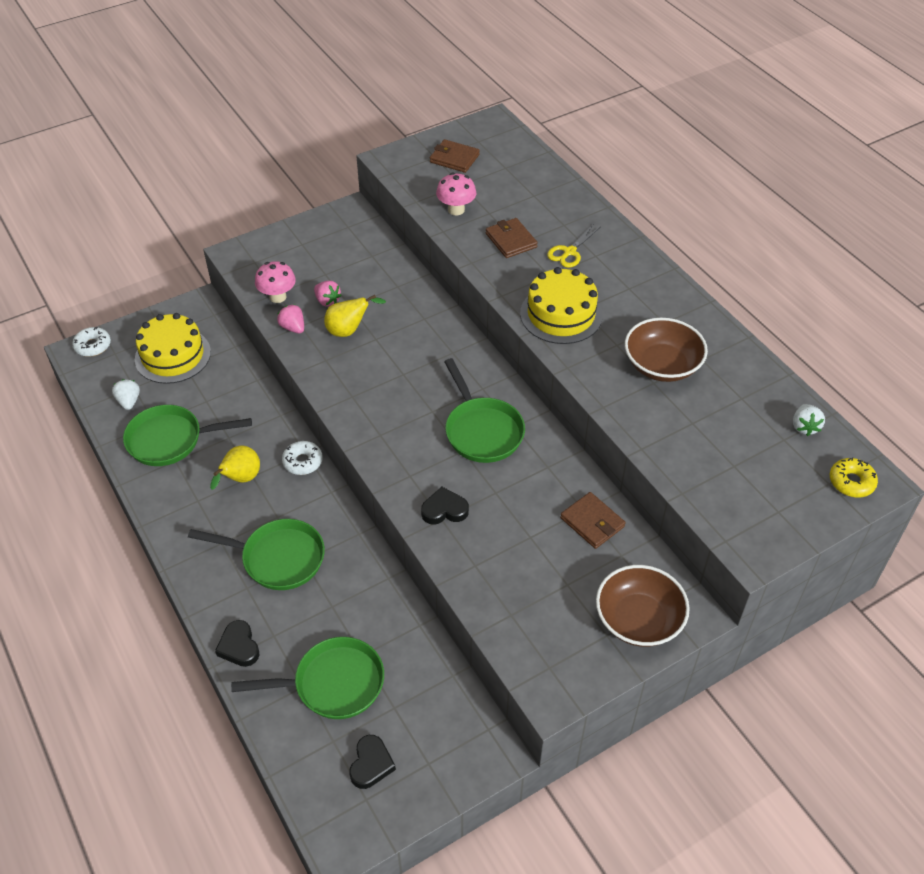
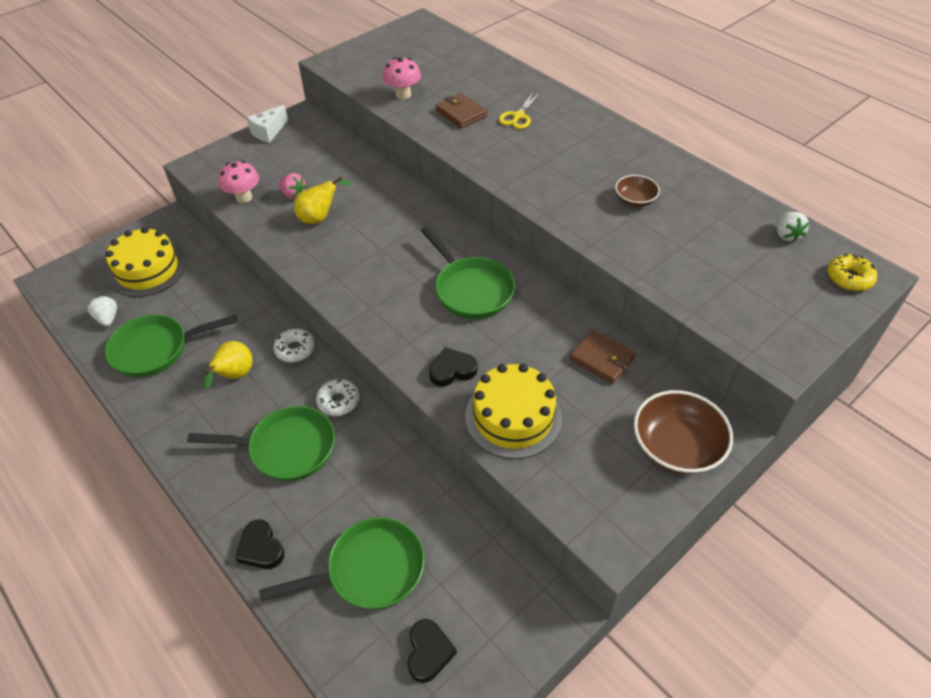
camera: 10 degrees left, 0 degrees up
(93, 346) = (64, 272): white donut -> white donut (338, 401)
(293, 328) = (264, 222): pink strawberry -> none
(315, 225) = (268, 132): none -> white cheese
(454, 158) = (391, 54): brown wallet -> none
(561, 314) = (526, 169): yellow cake -> yellow cake (513, 417)
(662, 365) = (635, 200): brown bowl -> brown bowl, size x0.55

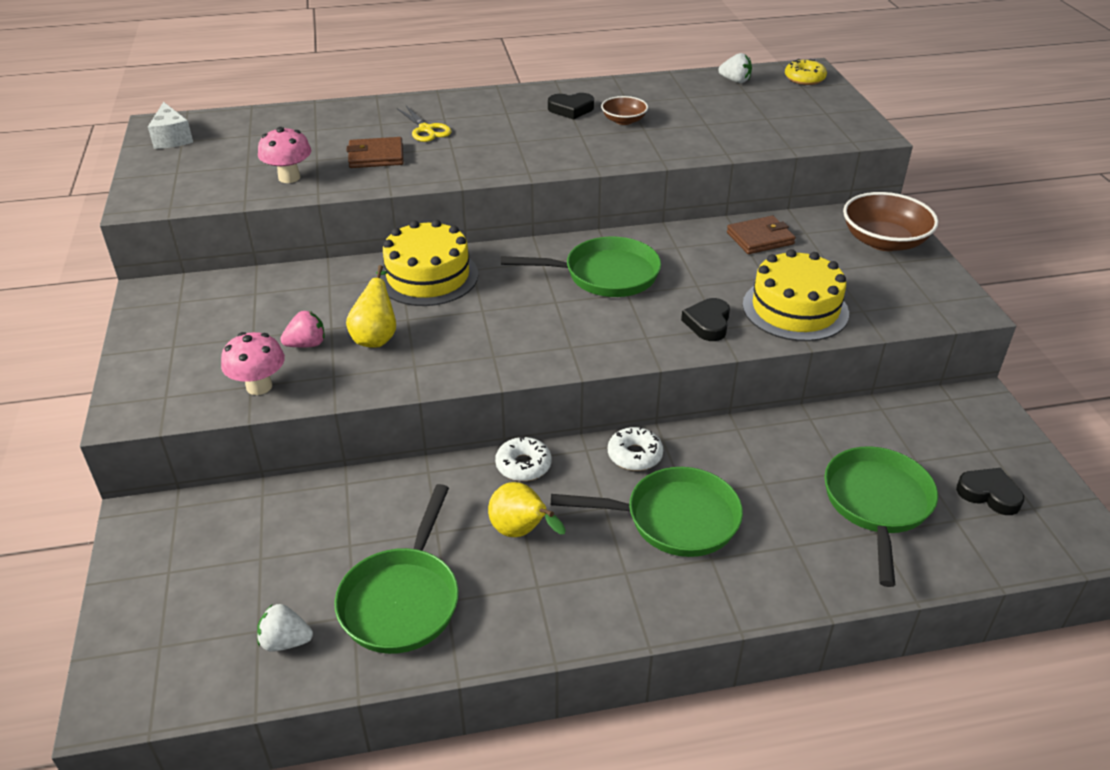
camera: 60 degrees left, 10 degrees down
(147, 270) = (225, 569): yellow cake -> yellow cake (428, 276)
(261, 548) = (805, 583): black heart -> black heart (571, 109)
(268, 132) = (146, 328): white cheese -> white cheese (172, 138)
(286, 448) = (673, 519): green pan -> green pan turned 60 degrees clockwise

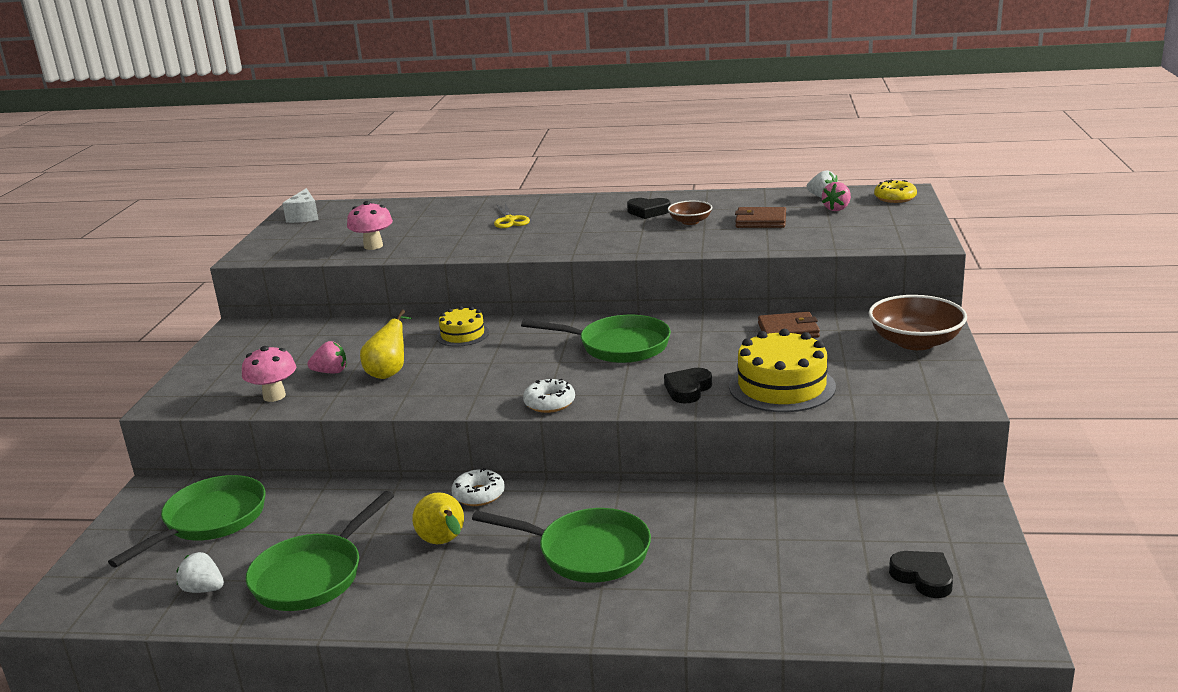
camera: 20 degrees right, 15 degrees down
(376, 156) = (453, 236): brown wallet -> brown wallet (760, 221)
(428, 276) = (462, 335): yellow cake -> yellow cake, size x0.58
(634, 455) = (583, 500): white donut -> white donut (549, 403)
(758, 95) = (837, 209): none -> pink strawberry
(877, 505) = (795, 569): green pan -> green pan (210, 521)

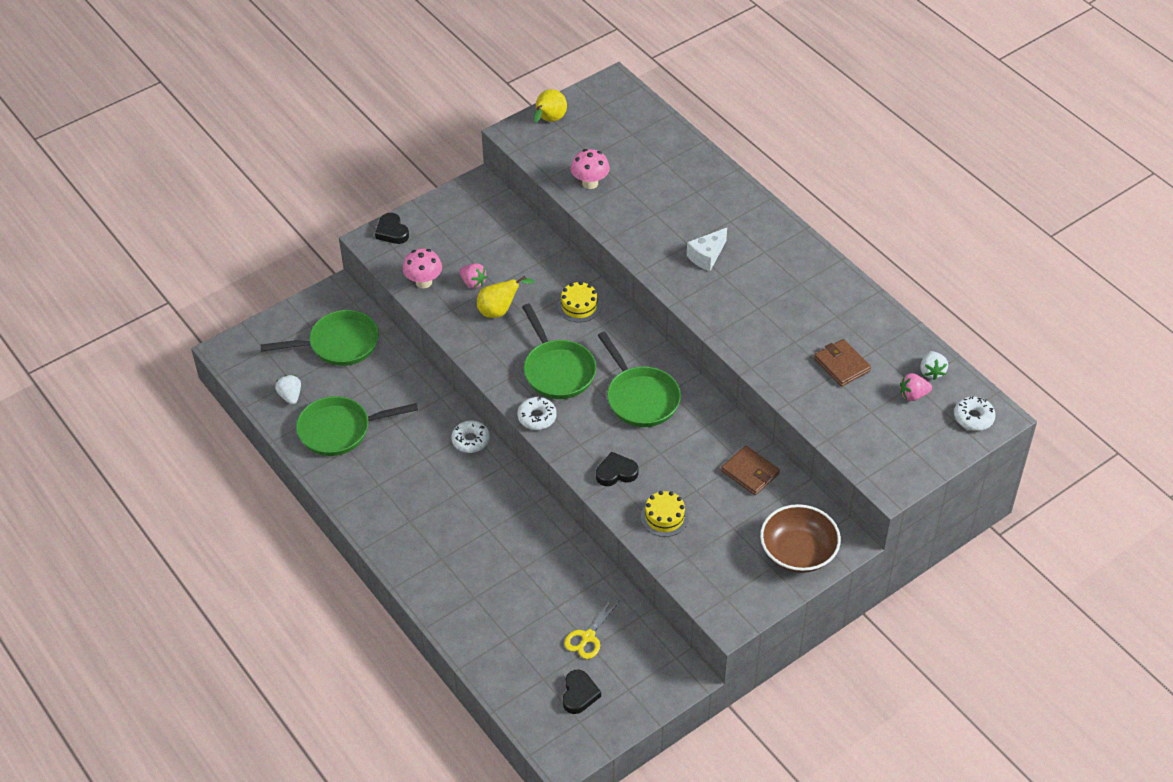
camera: 45 degrees right, 25 degrees up
(304, 216) = (601, 100): white cheese -> white cheese (707, 256)
(444, 543) = (415, 461): yellow pear -> yellow pear (549, 120)
(510, 220) = (704, 219): yellow scissors -> yellow scissors (588, 637)
(587, 552) = (464, 530): green pan -> green pan (557, 370)
(648, 212) = (797, 286): black heart -> black heart (392, 232)
(690, 221) = (801, 324): brown bowl -> none
(782, 386) = (664, 517): yellow cake -> yellow cake, size x0.58
(895, 198) = (973, 417): yellow donut -> white donut

